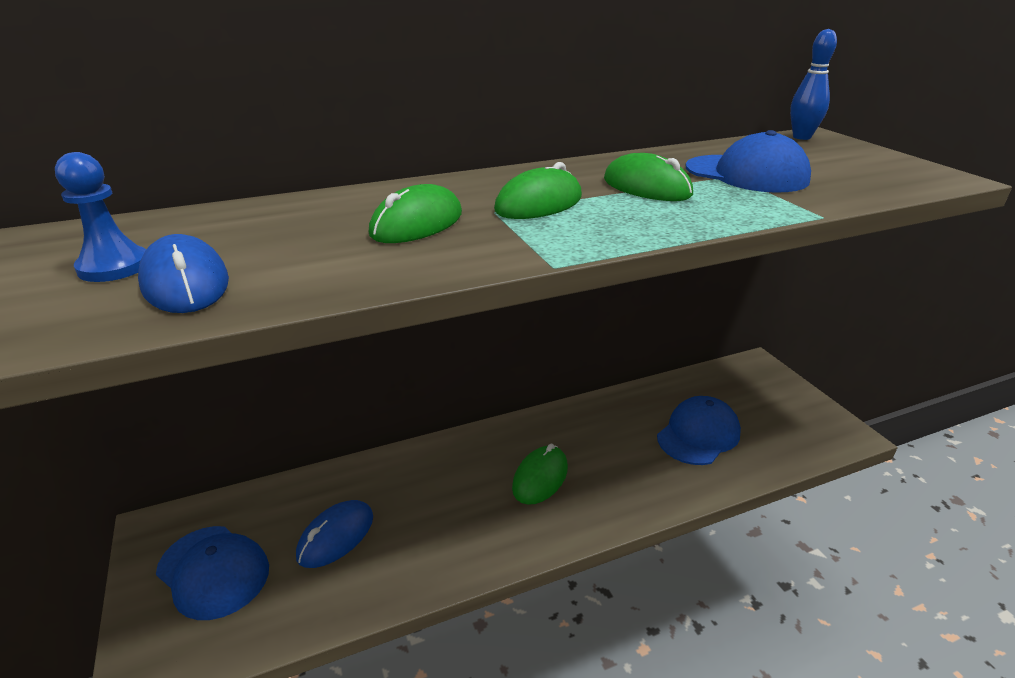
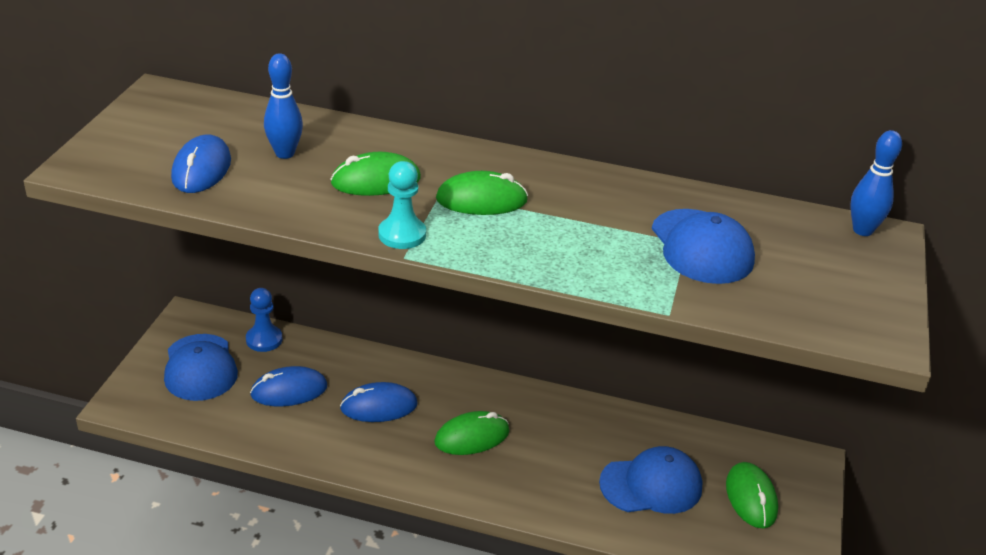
camera: 35 degrees right, 5 degrees up
(114, 267) = (180, 139): blue pawn -> blue pawn (264, 339)
(279, 236) = (284, 153): none -> blue bowling pin
(436, 499) = (379, 406): none -> blue mouse
(518, 251) = (402, 235): none -> turquoise pawn
(646, 187) = (589, 221): green mouse -> green mouse (751, 498)

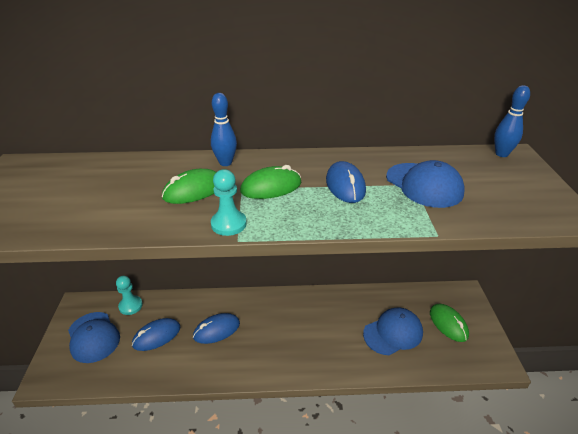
camera: 15 degrees left, 0 degrees up
(201, 169) = (61, 211): blue mouse -> blue mouse (345, 185)
(264, 339) = (130, 306): blue pawn -> turquoise pawn
(284, 153) = (121, 186): blue bowling pin -> blue bowling pin (225, 163)
(472, 437) = (280, 333): green mouse -> none

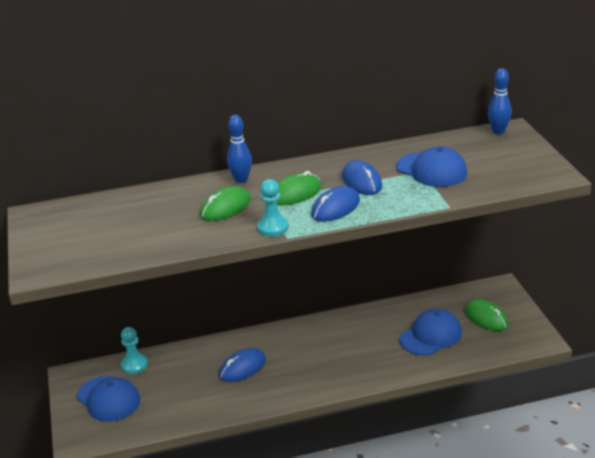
camera: 10 degrees left, 5 degrees down
(156, 336) = (179, 385): blue mouse -> blue mouse (335, 208)

